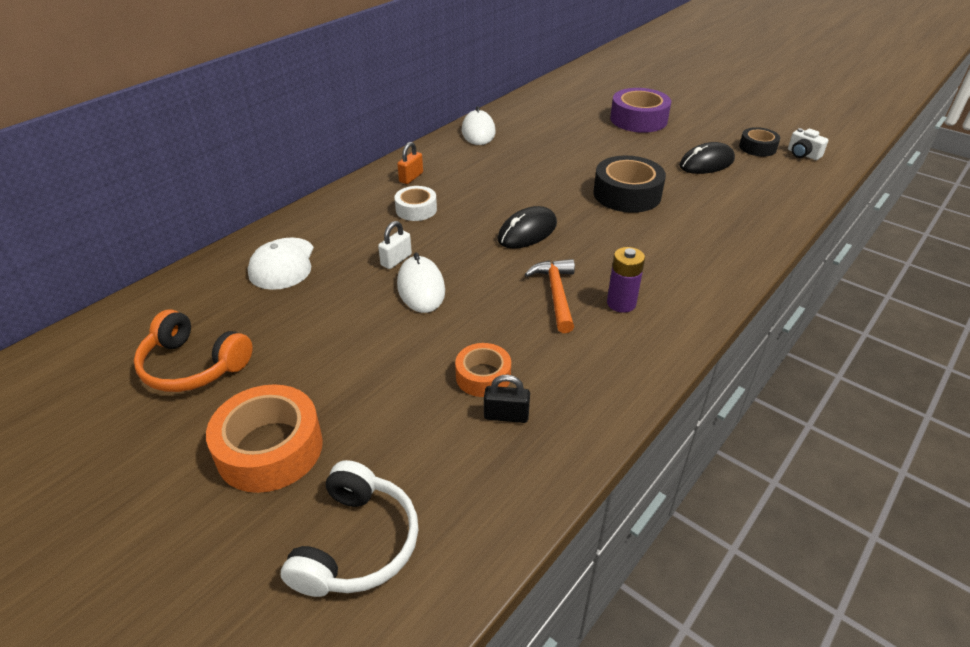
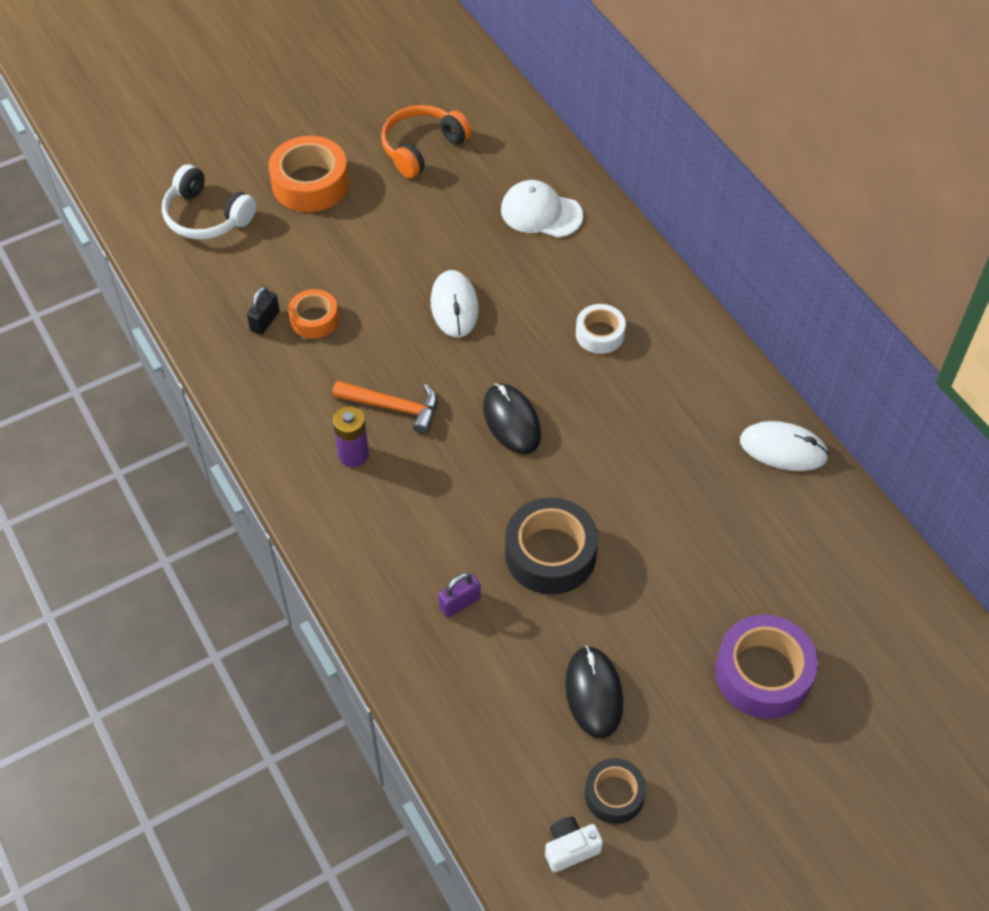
camera: 110 degrees right, 15 degrees up
(396, 260) = (509, 297): white padlock -> none
(411, 177) = (676, 346): orange padlock -> none
(421, 287) = (454, 306): white mouse -> white mouse turned 75 degrees clockwise
(699, 221) = (459, 603): none -> purple padlock

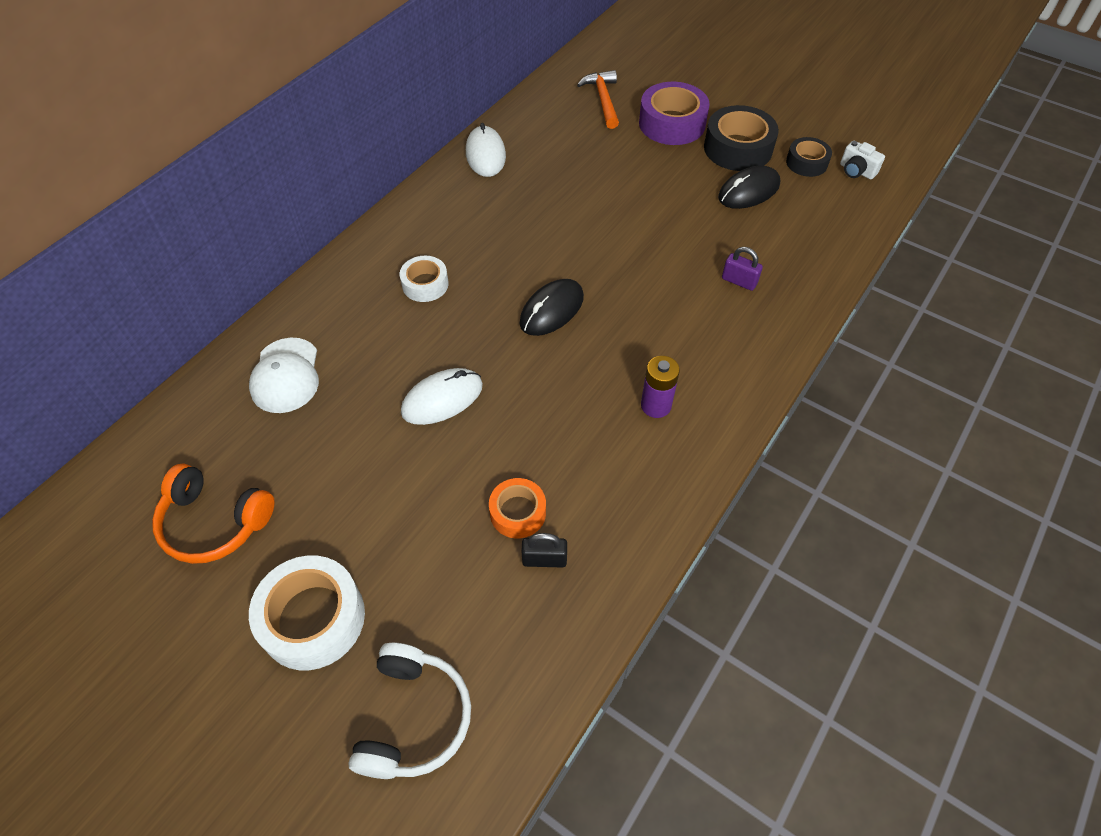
camera: 115 degrees left, 0 degrees up
(310, 184) = (313, 618): orange tape -> white tape
(393, 407) = (587, 397): orange hammer -> orange hammer (603, 100)
(550, 554) = (660, 246): black tape -> black tape (738, 148)

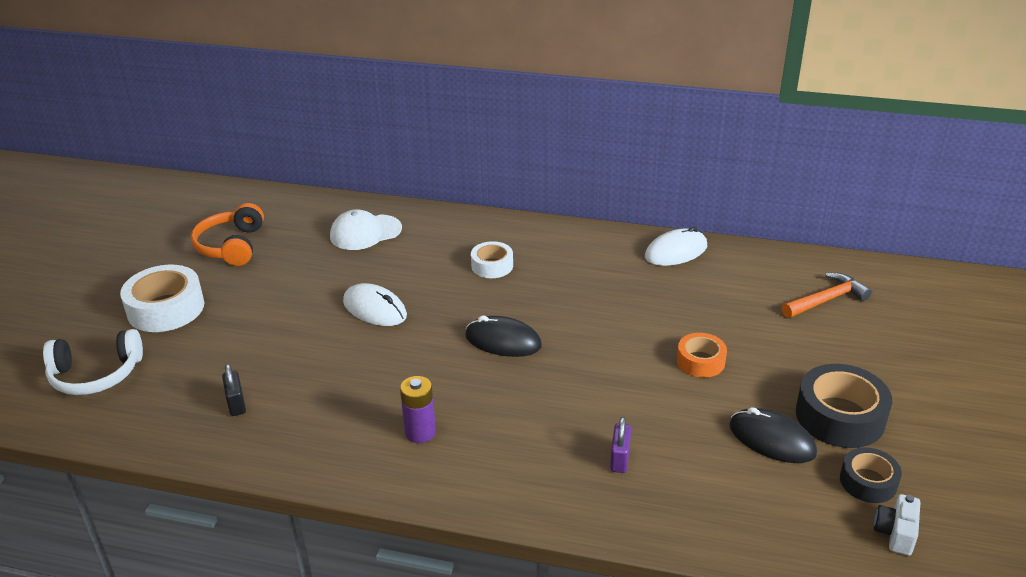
camera: 70 degrees right, 20 degrees down
(518, 512) = (277, 378): orange tape -> orange tape (700, 361)
(672, 123) = (835, 356): purple tape -> none

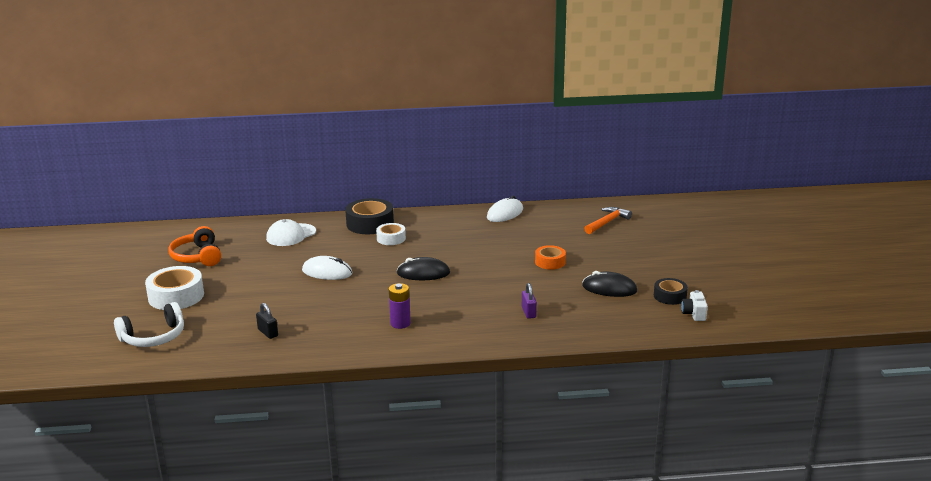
camera: 20 degrees left, 10 degrees down
(840, 416) = (641, 272): black tape -> black tape (370, 224)

